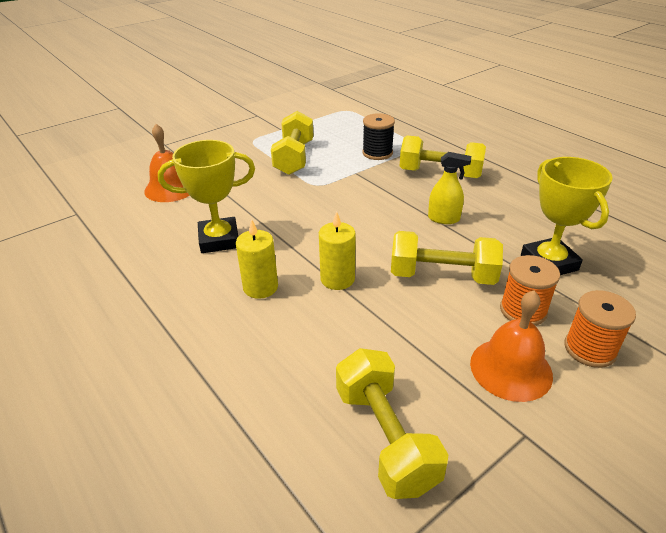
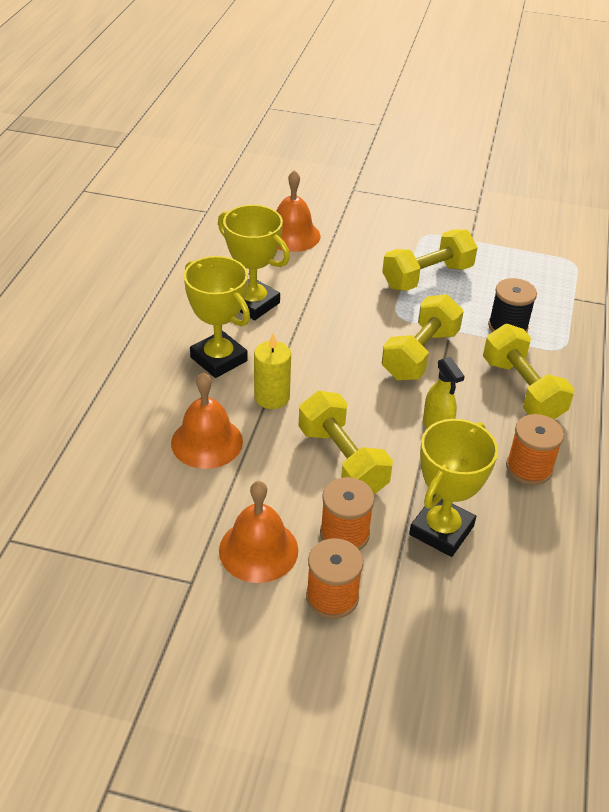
camera: 50 degrees right, 5 degrees up
(260, 287) = (218, 359): yellow candle -> yellow trophy
(354, 341) = (207, 442): none -> orange bell
(385, 437) = (125, 503): yellow dumbbell -> yellow dumbbell (420, 354)
(514, 203) = (529, 468): none -> orange spool

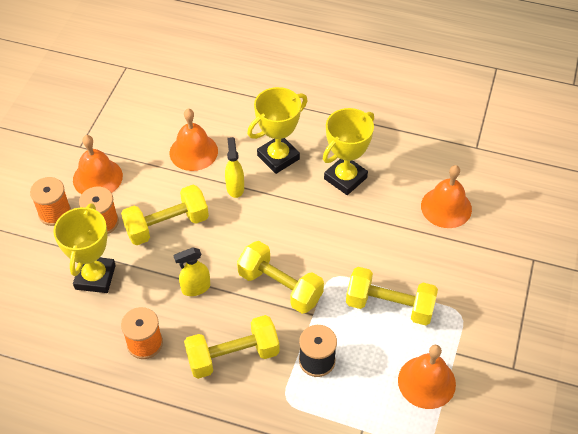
camera: 95 degrees right, 10 degrees up
(272, 397) = (235, 187): yellow candle -> yellow spray bottle
(427, 277) = (389, 306): yellow dumbbell -> yellow dumbbell turned 45 degrees counterclockwise
(441, 530) = (95, 277): yellow trophy -> yellow trophy turned 60 degrees clockwise
(508, 258) = (426, 382): none -> orange bell

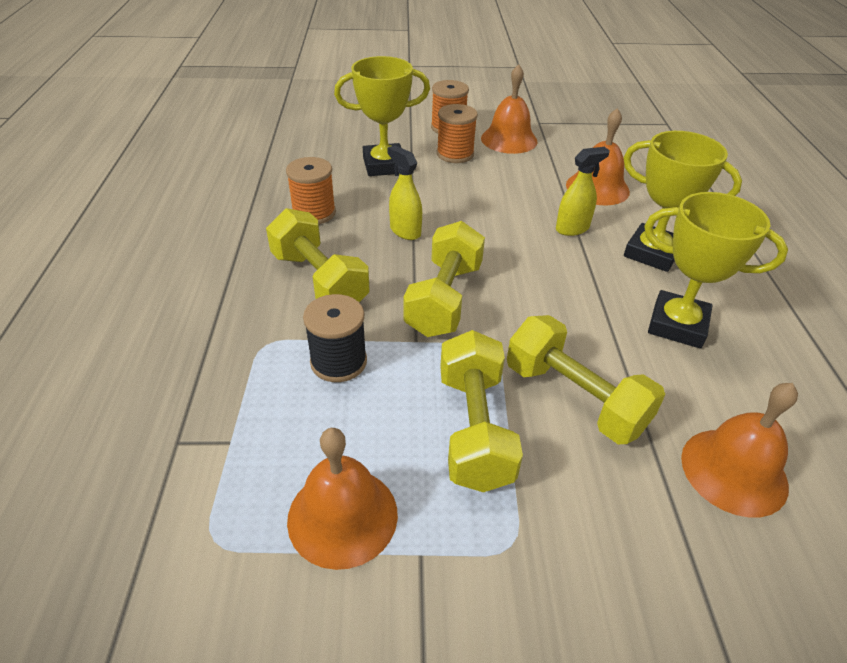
camera: 70 degrees right, 10 degrees down
(167, 225) = (479, 193): yellow dumbbell -> yellow dumbbell (574, 398)

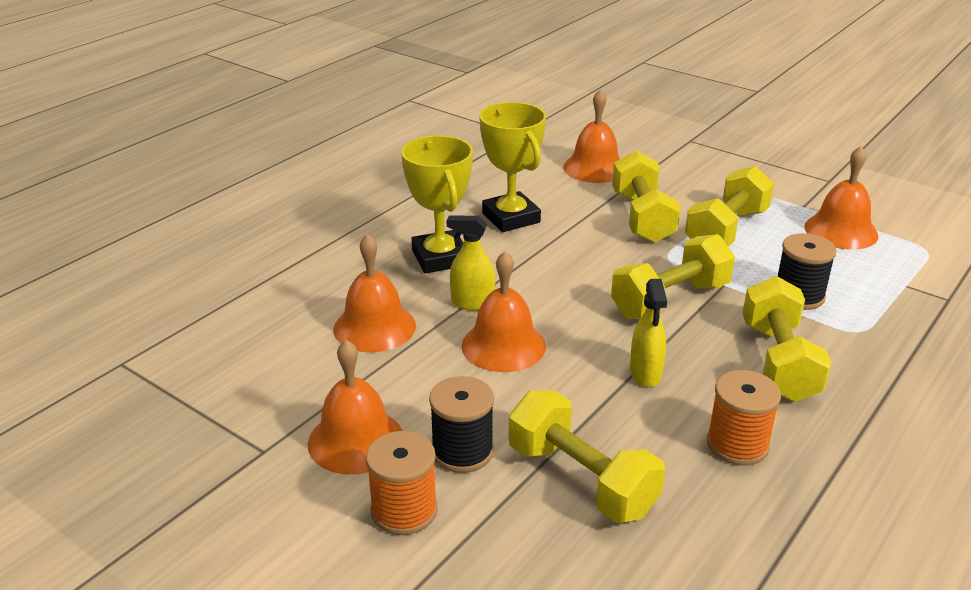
camera: 140 degrees left, 10 degrees down
(384, 165) = (581, 480): yellow trophy -> yellow dumbbell
(455, 154) = (462, 451): orange spool -> black spool
(511, 210) = (503, 345): none -> orange bell

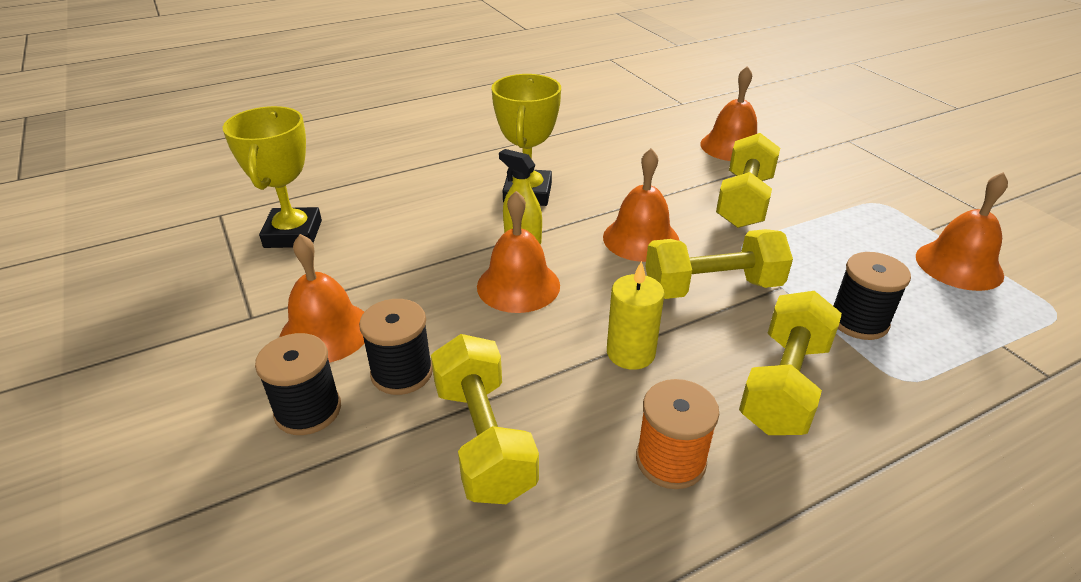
camera: 25 degrees right, 5 degrees up
(374, 327) = (424, 238): orange bell -> orange bell (641, 239)
(404, 510) = (308, 410): orange spool -> black spool
(511, 218) = (617, 173): yellow trophy -> yellow trophy (293, 234)
(645, 373) = (630, 353): yellow spray bottle -> yellow candle
(726, 230) = (824, 234): yellow dumbbell -> none

